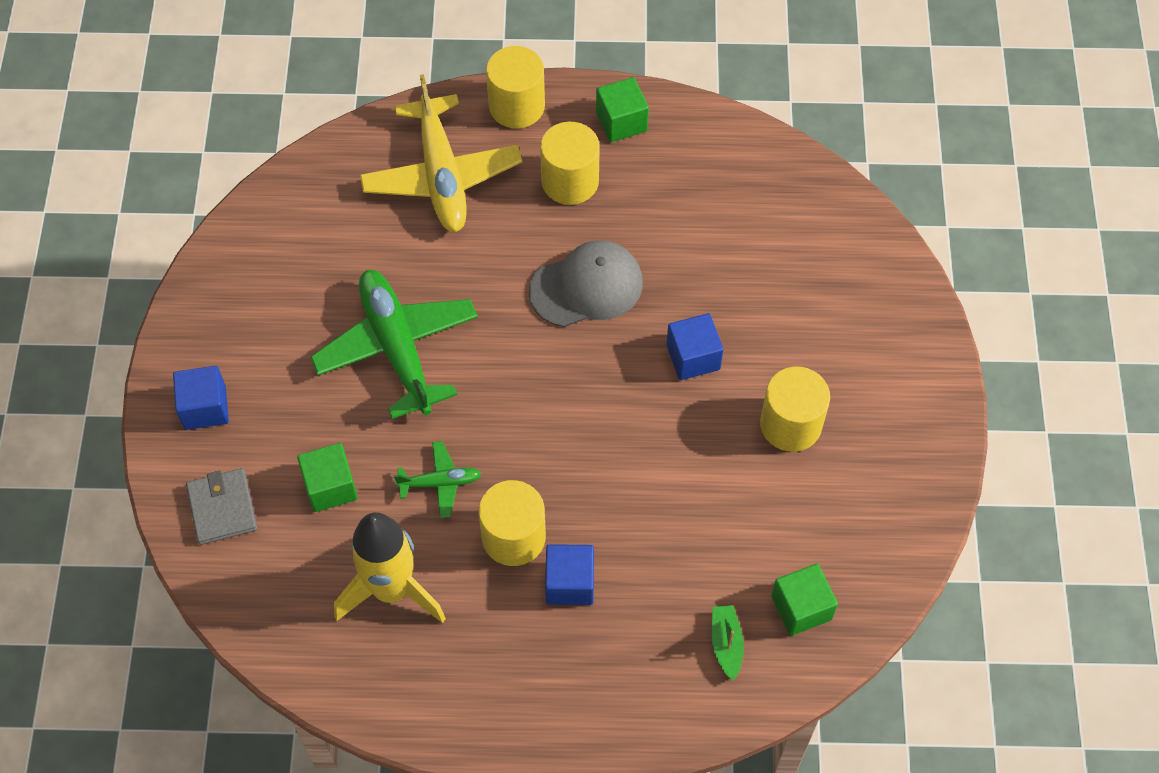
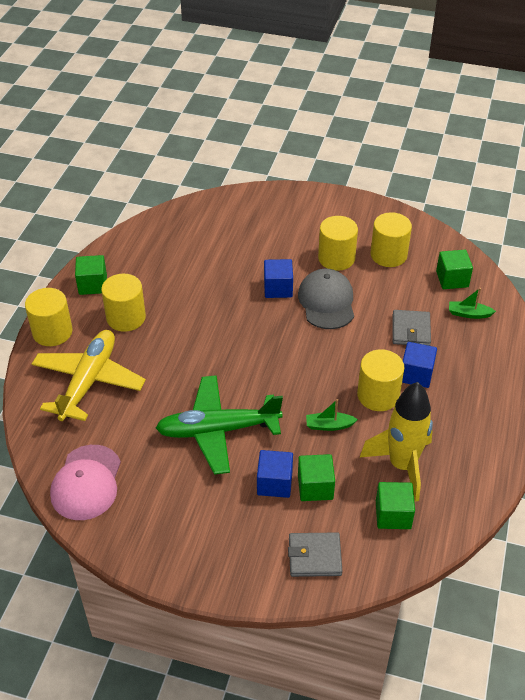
camera: 75 degrees left, 15 degrees down
(205, 408) = (226, 555): blue cube -> blue cube (274, 483)
(280, 227) = (86, 482): none -> pink cap
(306, 591) = (393, 515): none -> green cube
(440, 482) = (329, 425): green plane -> green boat
(442, 175) = (88, 381): yellow plane -> yellow plane turned 75 degrees counterclockwise
(586, 287) = (209, 325): grey cap -> grey cap (326, 302)
(661, 562) = (411, 330): none -> grey wallet
(826, 500) = (388, 255): none -> yellow cylinder

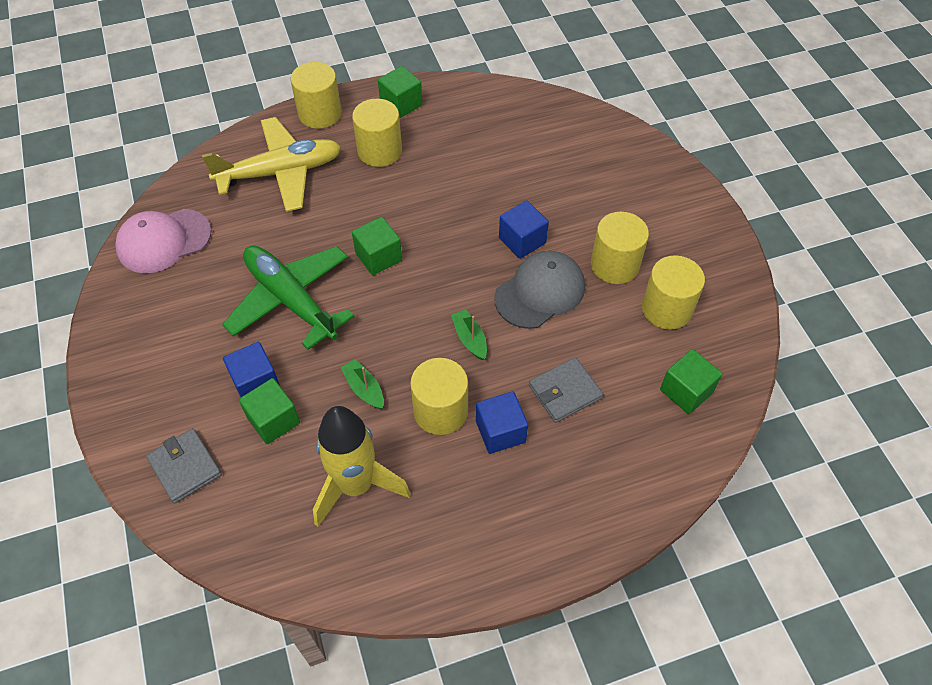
camera: 55 degrees right, 10 degrees up
(393, 515) = (282, 511): green cube -> green cube (378, 257)
(469, 314) = (643, 437): green boat -> green boat (469, 338)

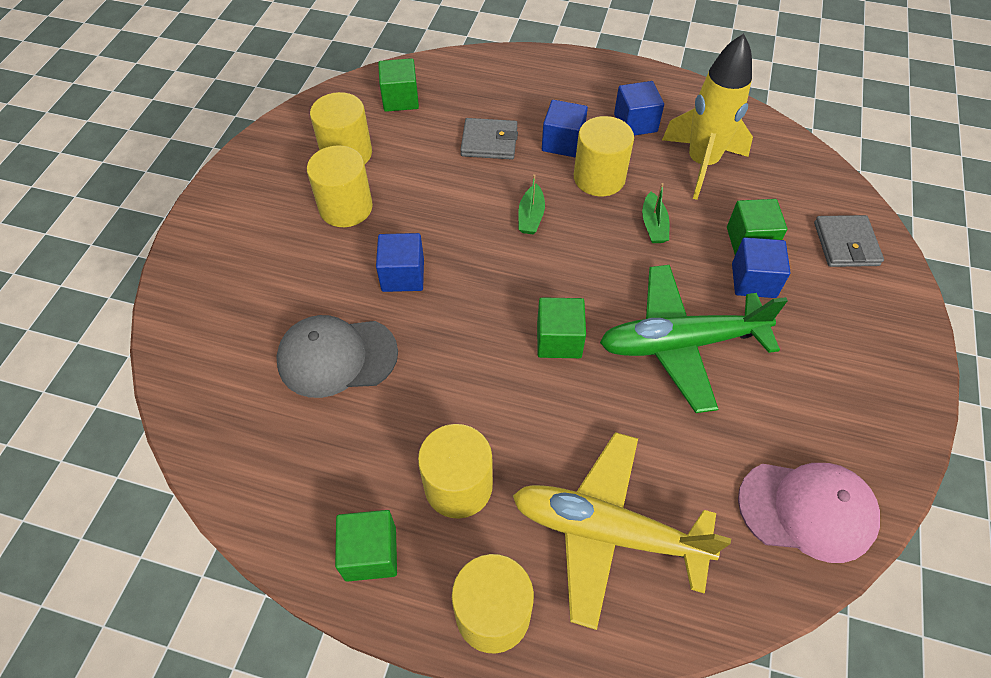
camera: 145 degrees left, 0 degrees up
(290, 300) = (680, 343): green plane -> green plane turned 90 degrees clockwise
(449, 501) = (635, 123): none -> blue cube
(540, 292) = (434, 221): grey cap -> grey cap (337, 357)

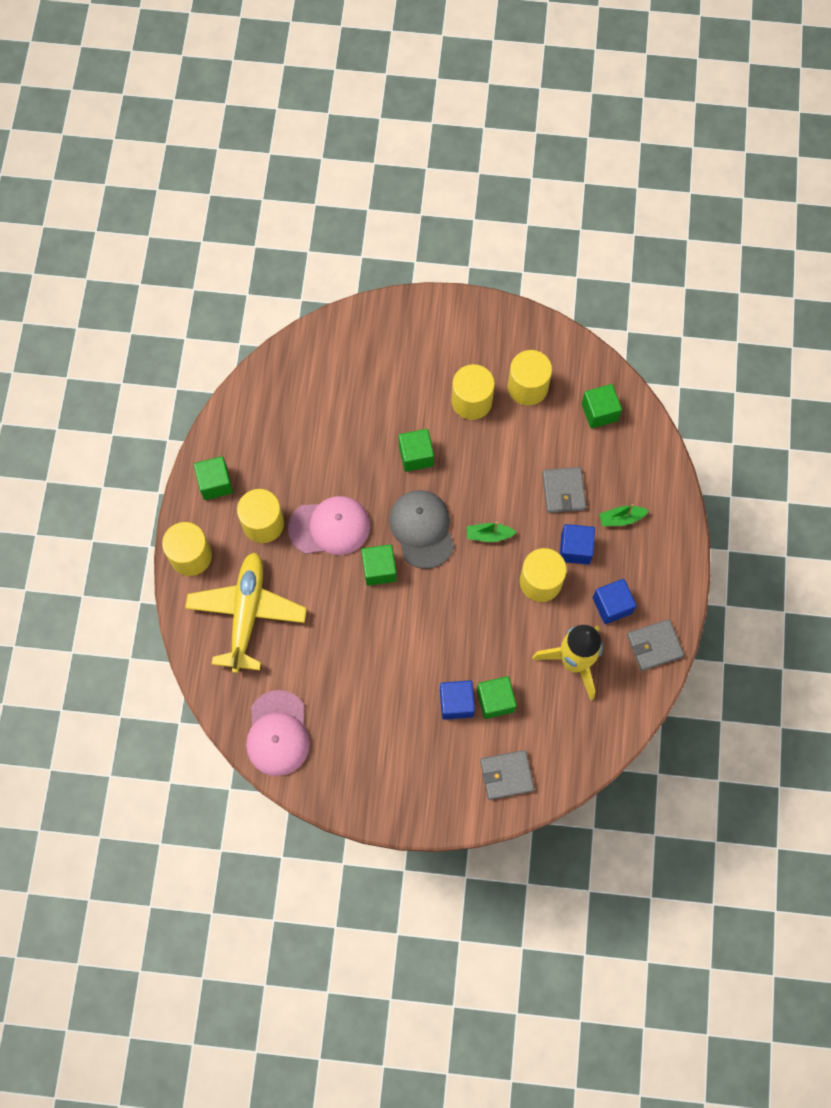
camera: 80 degrees right, 15 degrees up
(337, 357) = (341, 430): grey cap -> grey cap (422, 529)
(403, 275) = (416, 455): blue cube -> green cube
(483, 393) = (329, 527): none -> pink cap
(653, 225) = (497, 627): green boat -> green boat (621, 518)
(680, 343) = (390, 651): green plane -> none
(685, 98) = (654, 646): none -> grey wallet

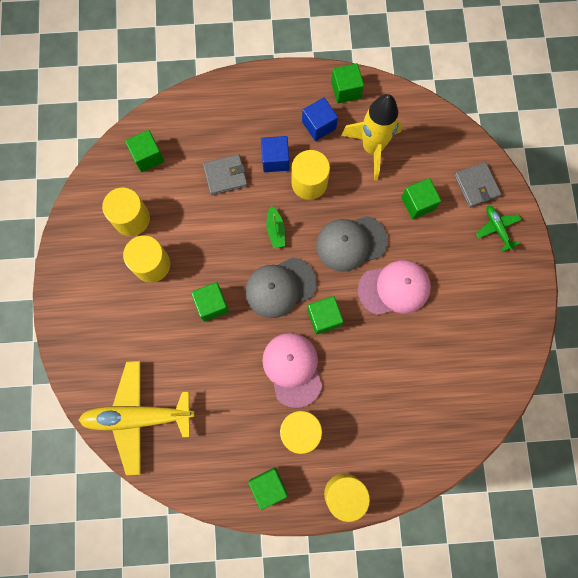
camera: 100 degrees left, 5 degrees up
(247, 613) = (388, 428): yellow plane -> yellow plane (138, 417)
(278, 733) = (488, 377): pink cap -> pink cap (394, 288)
(448, 787) = (497, 228): none -> green plane
(456, 703) = (427, 233): blue cube -> none
(460, 615) = (351, 243): none -> grey cap
(621, 518) = (242, 127): green boat -> none
(654, 646) = (346, 90): grey wallet -> green cube

